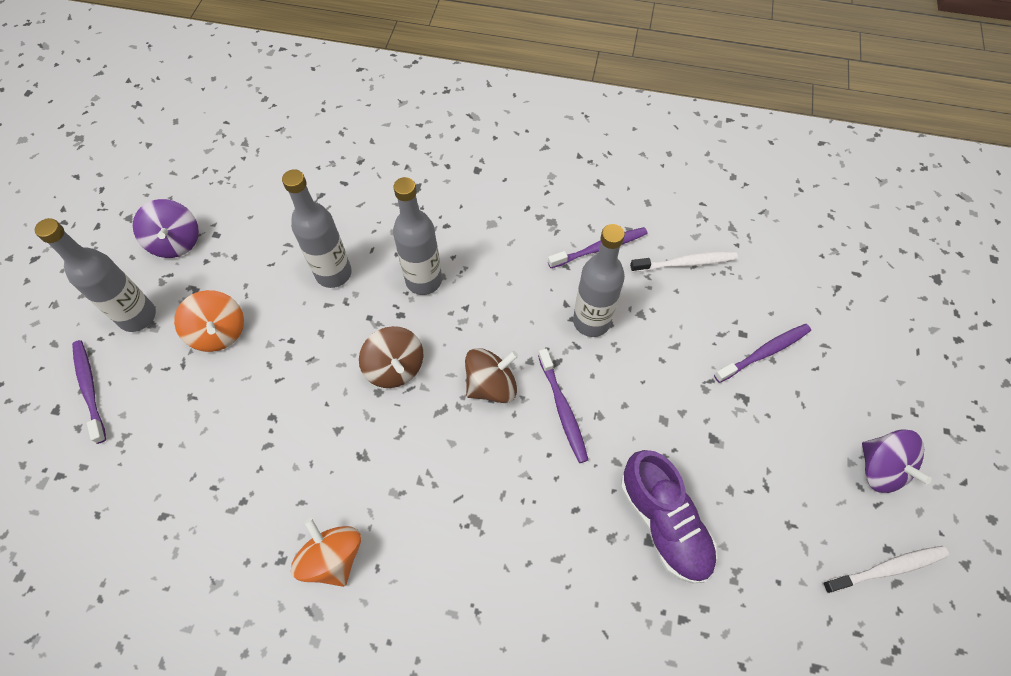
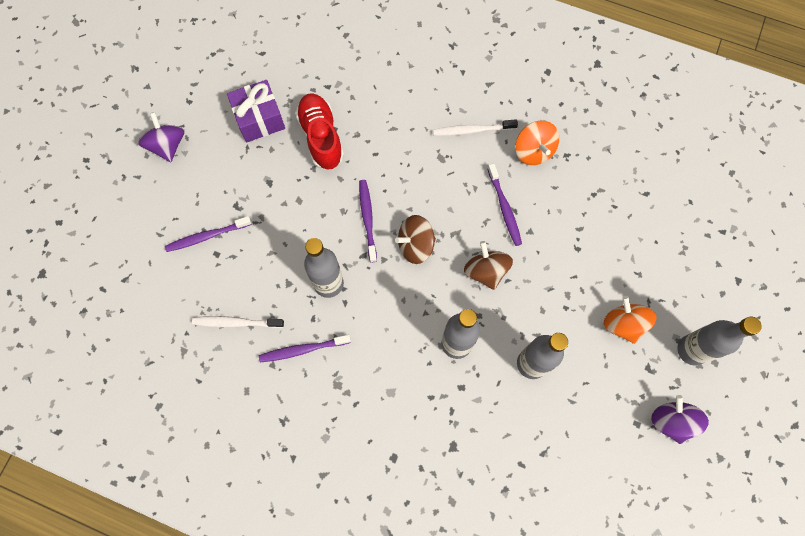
camera: 170 degrees left, 10 degrees up
(90, 389) = (716, 292): purple toothbrush -> purple toothbrush (504, 208)
(663, 522) = (321, 137): purple shoe -> red shoe
(767, 537) = (259, 119): none -> purple gift
(886, 569) = (196, 91): white toothbrush -> white toothbrush (472, 130)

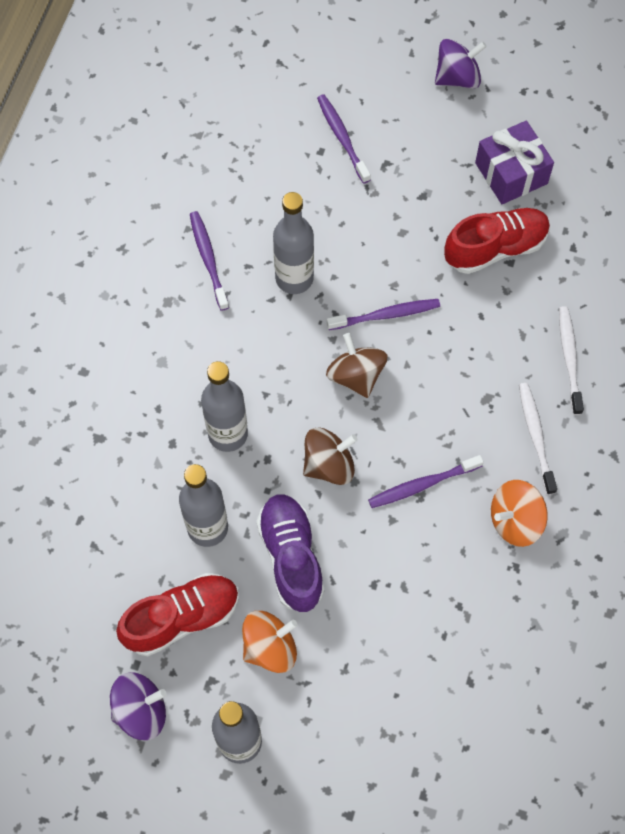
camera: 85 degrees right, 5 degrees down
(236, 322) = (236, 184): white toothbrush -> white toothbrush (569, 359)
(556, 304) = (291, 557): none -> purple shoe
(601, 387) = (182, 618): none -> red shoe

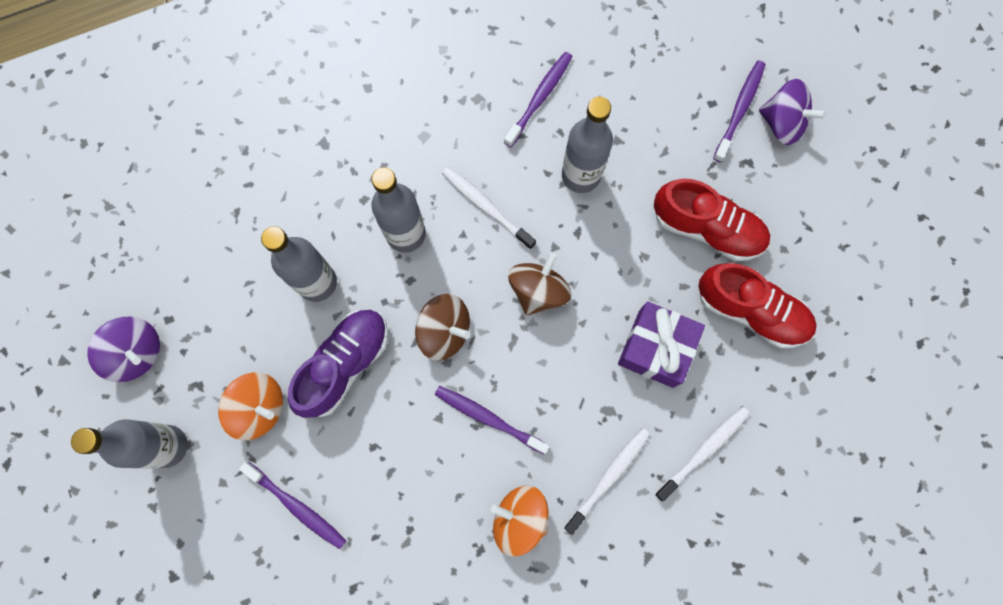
camera: 50 degrees right, 10 degrees up
(182, 618) = (230, 323): red shoe -> red shoe (707, 228)
(259, 361) = (486, 207): none -> white toothbrush
(385, 315) = (611, 271): purple toothbrush -> purple toothbrush (296, 506)
(457, 77) = (883, 154): purple spinning top -> purple spinning top (782, 122)
(511, 173) = (833, 268): purple gift -> purple gift (656, 348)

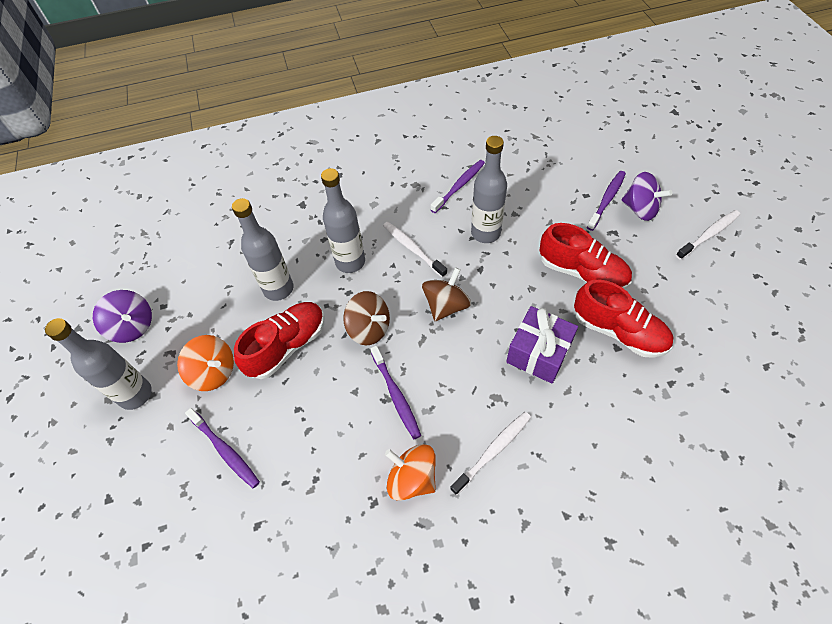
camera: 10 degrees right, 20 degrees down
(344, 364) = (287, 346): purple shoe -> red shoe
(489, 418) = (396, 395): purple toothbrush -> purple toothbrush turned 150 degrees counterclockwise
(703, 451) = (578, 436): white toothbrush -> white toothbrush (708, 235)

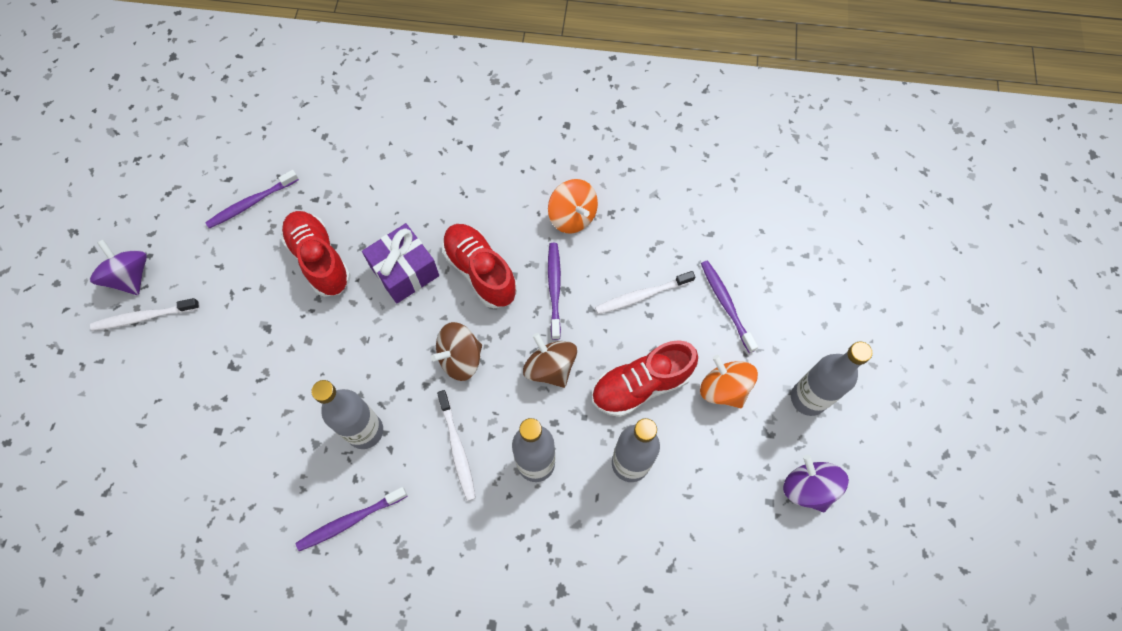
camera: 160 degrees left, 10 degrees up
(493, 451) = (496, 209): white toothbrush -> white toothbrush (642, 295)
(582, 272) = (303, 334): red shoe -> red shoe (480, 271)
(606, 200) = (202, 412): purple toothbrush -> purple toothbrush (252, 203)
(640, 209) = (179, 382): purple spinning top -> purple spinning top (130, 277)

